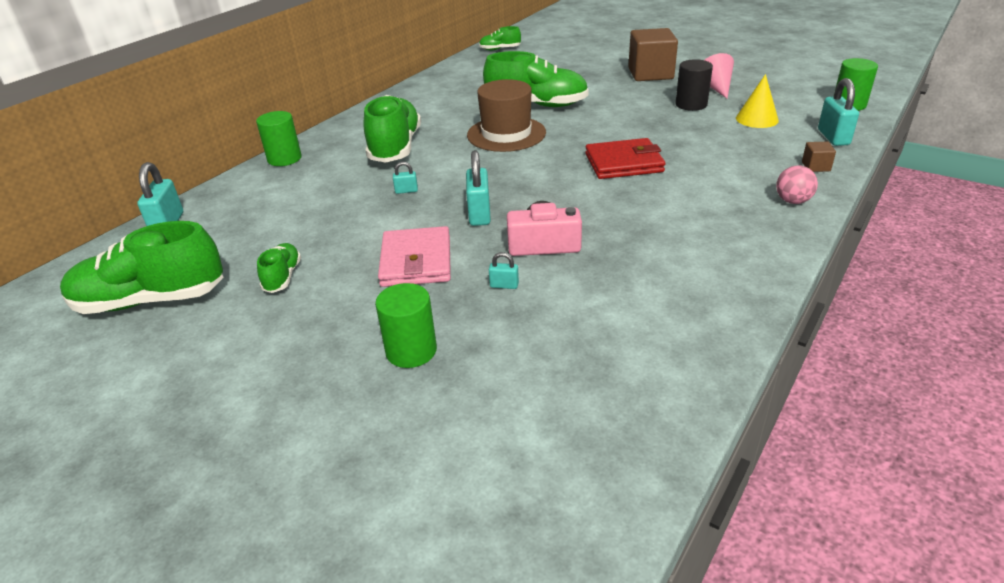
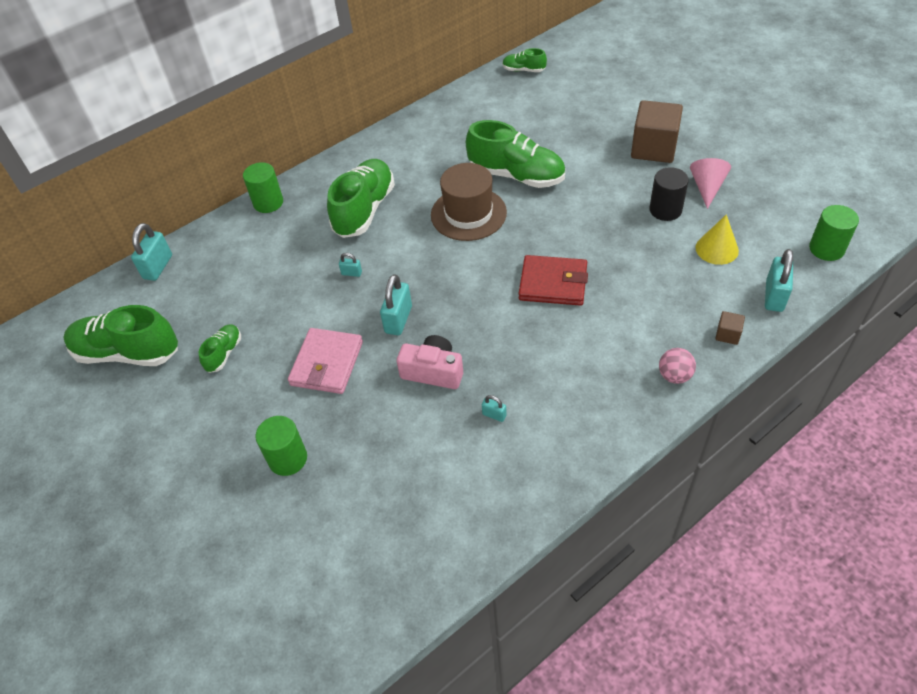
camera: 20 degrees right, 15 degrees up
(504, 285) = (381, 410): turquoise padlock -> turquoise padlock (494, 415)

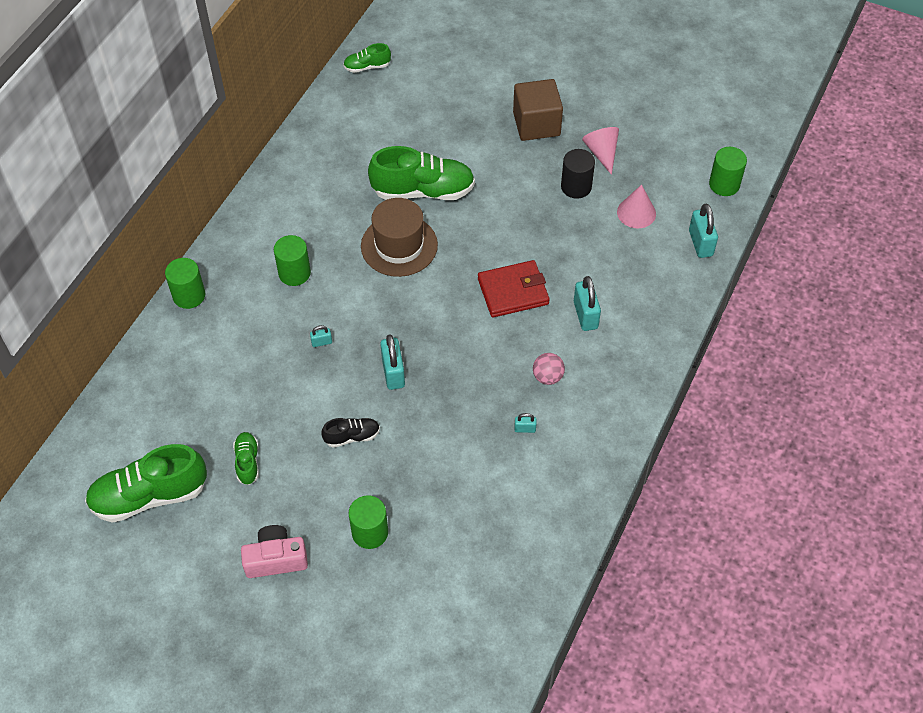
camera: 30 degrees left, 5 degrees up
(158, 267) = (118, 401): turquoise padlock -> turquoise padlock (585, 315)
(327, 363) = (352, 436): pink wallet -> black shoe
(364, 210) = (294, 273): green shoe -> green cylinder
(433, 371) = (452, 409): pink camera -> pink camera (276, 559)
(674, 376) = (653, 342): pink ball -> pink ball (547, 377)
(717, 249) = (636, 213): yellow cone -> pink cone
(727, 334) = (678, 291): brown cube -> none

